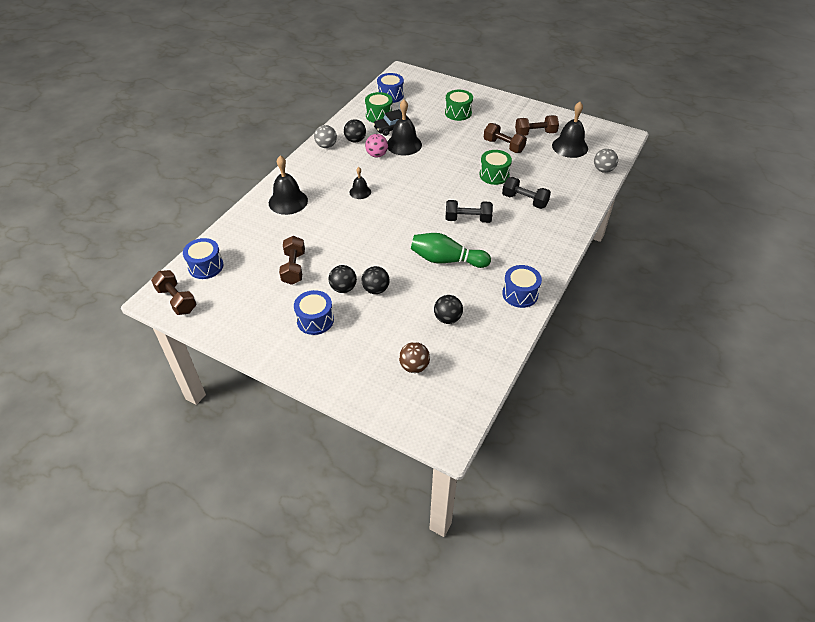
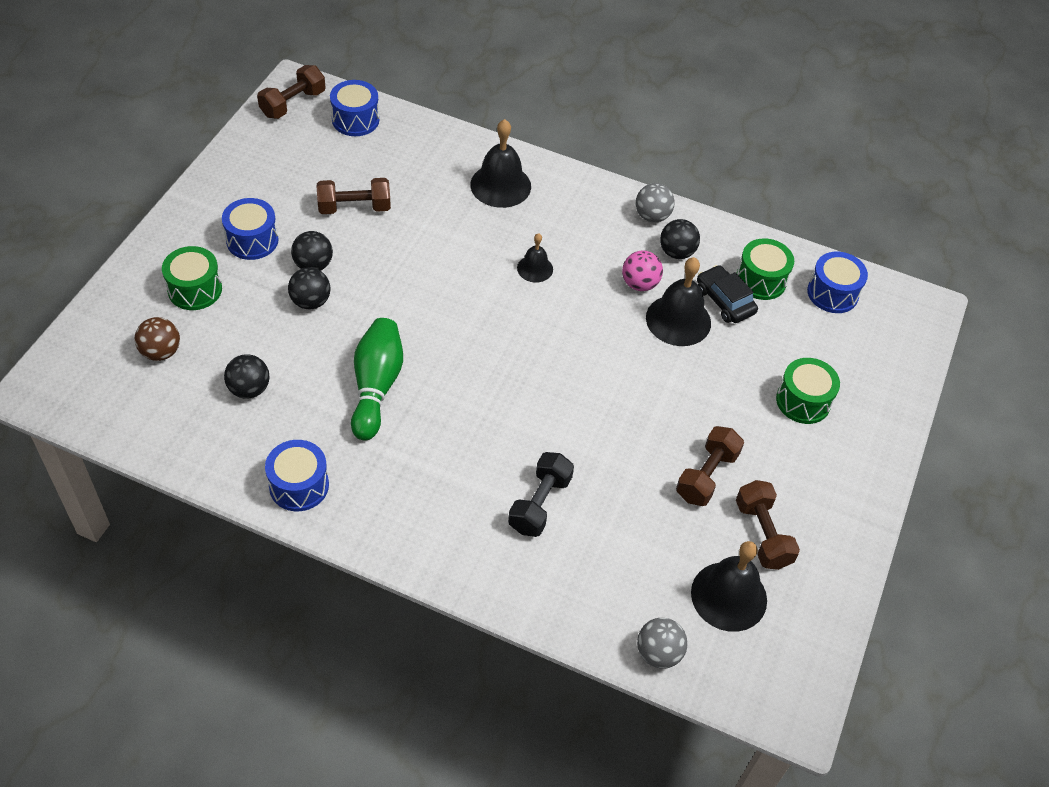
camera: 80 degrees right, 5 degrees up
(468, 219) = (479, 416): black dumbbell -> none
(494, 175) = (610, 457): green drum -> green drum (195, 289)

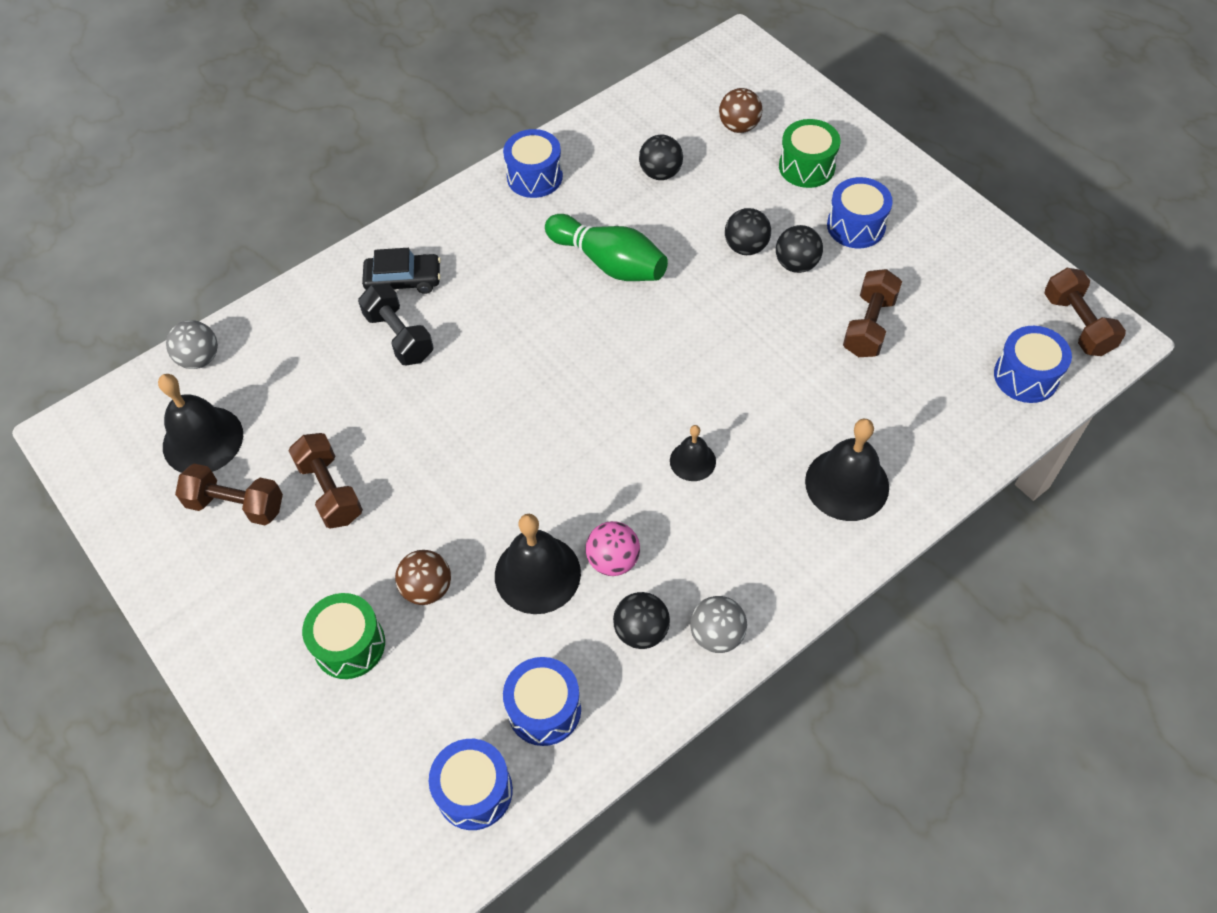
camera: 125 degrees right, 5 degrees up
(724, 301) = (536, 644): black car -> black car (403, 280)
(733, 376) = (427, 588): none -> brown ball
(761, 280) = (544, 709): green drum -> blue drum

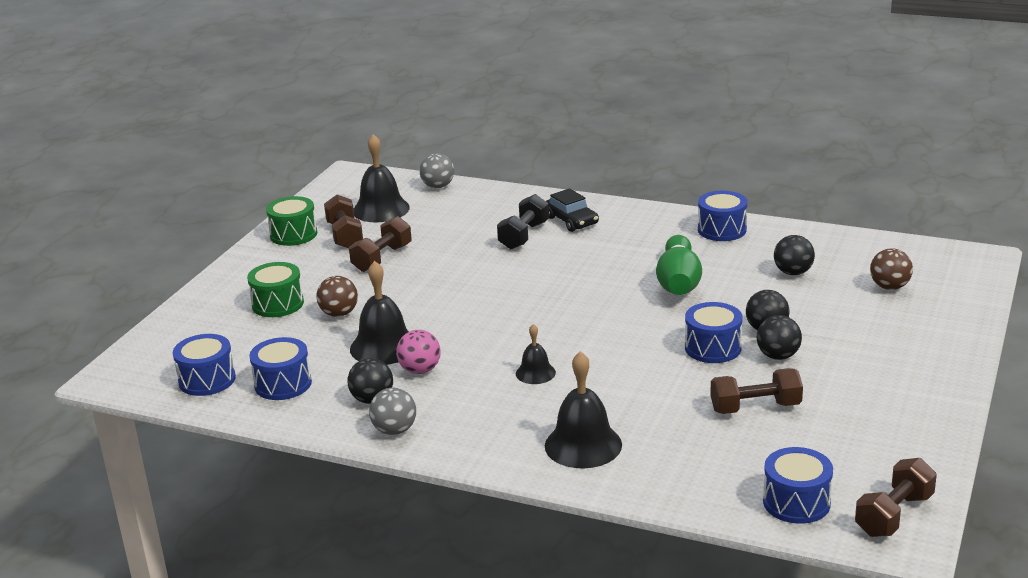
camera: 60 degrees right, 30 degrees down
(806, 167) = (889, 328): green drum -> green drum (293, 234)
(856, 226) = (856, 370): blue drum -> blue drum (713, 348)

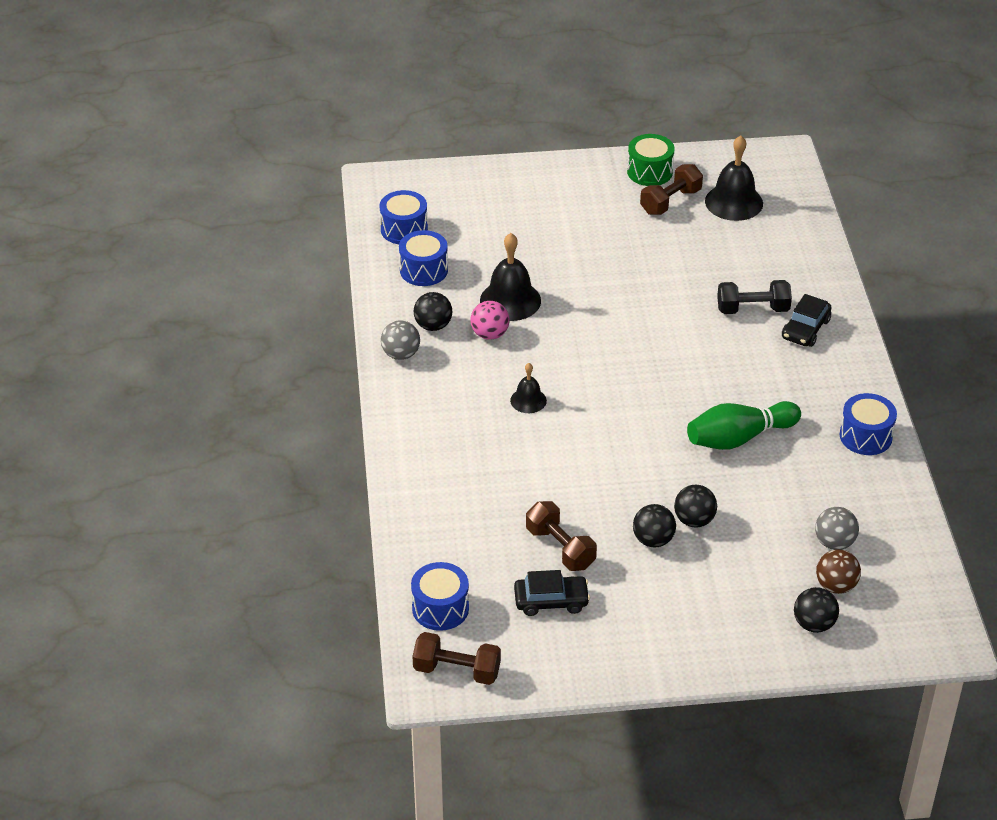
camera: 60 degrees right, 15 degrees up
(278, 304) = (533, 215): green drum -> none
(339, 314) = (542, 255): brown ball -> none
(382, 258) = (647, 240): brown dumbbell -> none
(438, 186) = (806, 218): grey ball -> grey ball (834, 542)
(583, 445) = (444, 463): black bell -> none
(713, 348) = (638, 494): blue drum -> none
(793, 272) = (815, 510): black ball -> black ball (814, 624)
(825, 431) = (551, 601): none -> black car

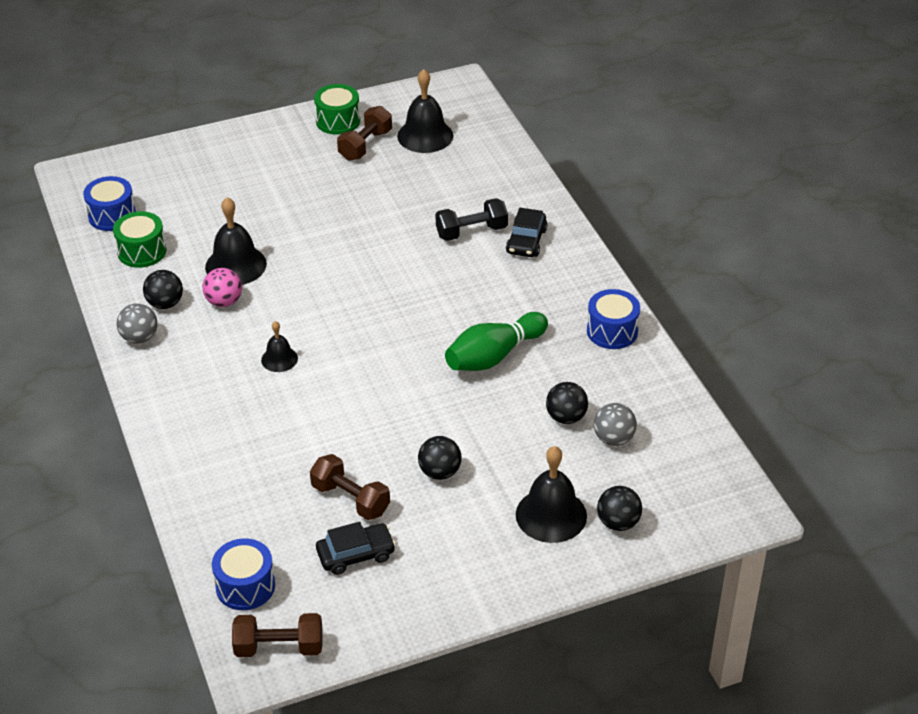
camera: 15 degrees left, 0 degrees up
(423, 270) = (142, 251): blue drum -> green drum
(694, 520) = (474, 444): black ball -> black ball (566, 417)
(750, 603) = (551, 515): none -> black bell
(836, 586) = (627, 480): brown ball -> none

